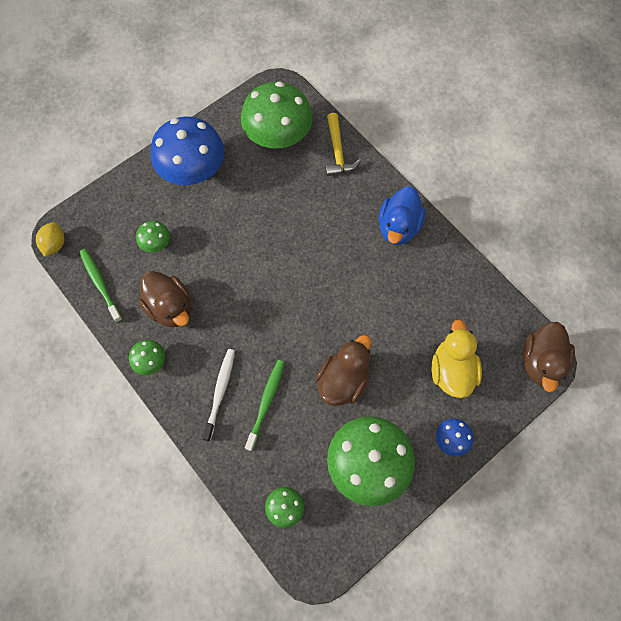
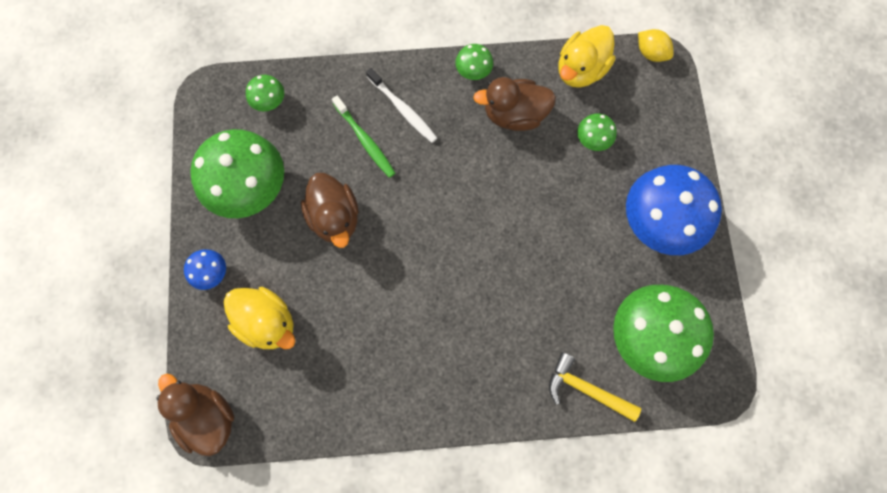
camera: 125 degrees right, 5 degrees up
(100, 284) = (580, 70): green toothbrush -> yellow duck
(398, 227) = (449, 387): blue duck -> none

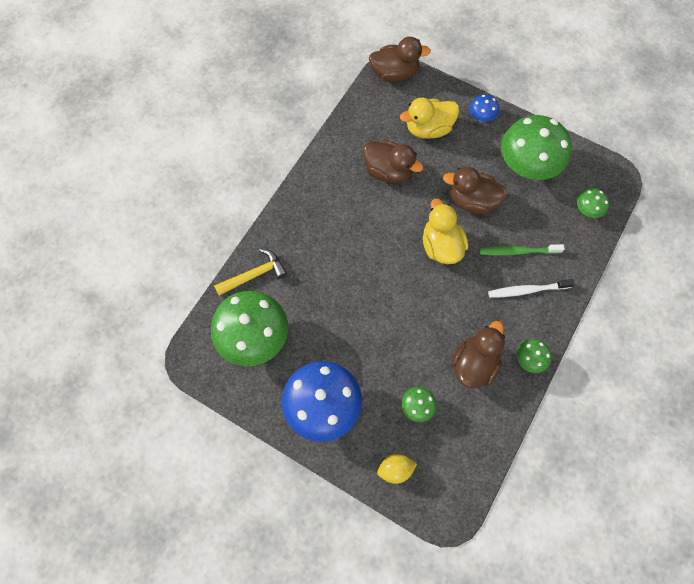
camera: 125 degrees right, 5 degrees down
(356, 331) = (388, 171): none -> brown duck
(580, 70) = (481, 441): yellow duck -> yellow duck (441, 246)
(651, 53) = (460, 511): yellow lemon -> yellow lemon (395, 469)

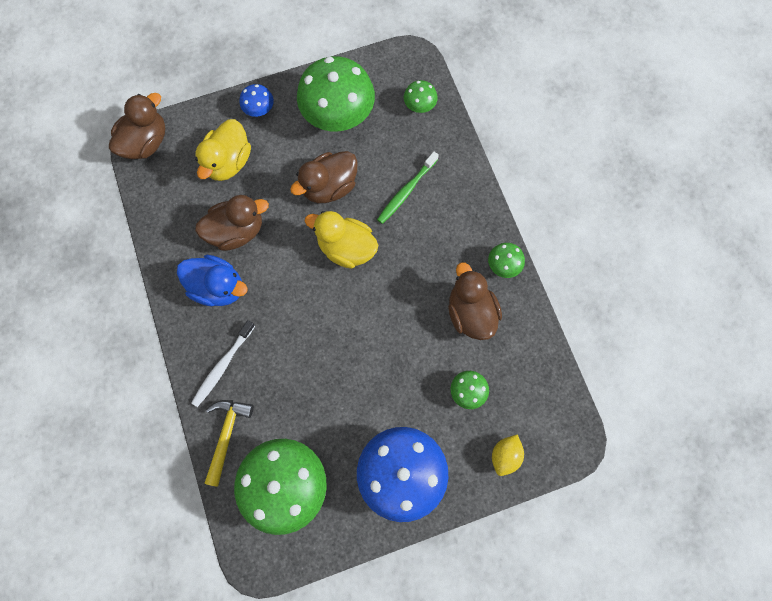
camera: 50 degrees left, 5 degrees up
(342, 191) = (218, 287): none -> blue duck
(527, 290) = (445, 214): white toothbrush -> white toothbrush (223, 365)

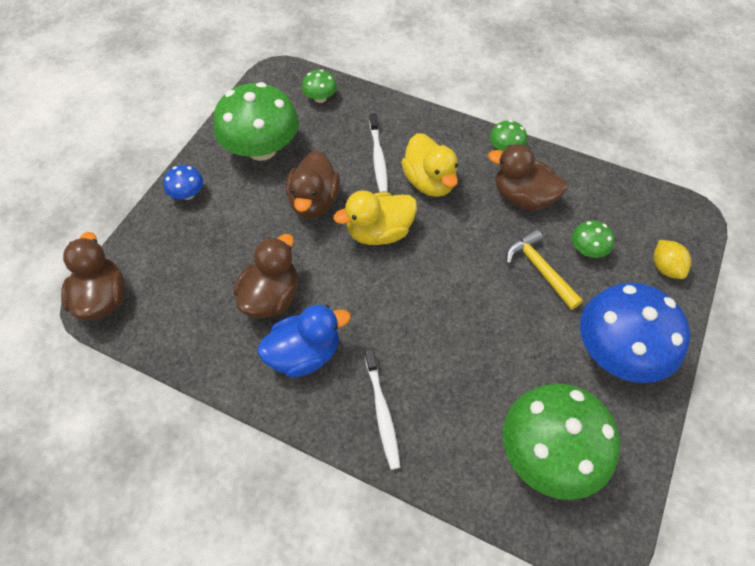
camera: 45 degrees left, 15 degrees down
(226, 435) = (452, 465): yellow hammer -> yellow hammer (540, 269)
(228, 162) = (203, 252): yellow duck -> yellow duck (429, 182)
(406, 191) = (378, 158): green toothbrush -> white toothbrush

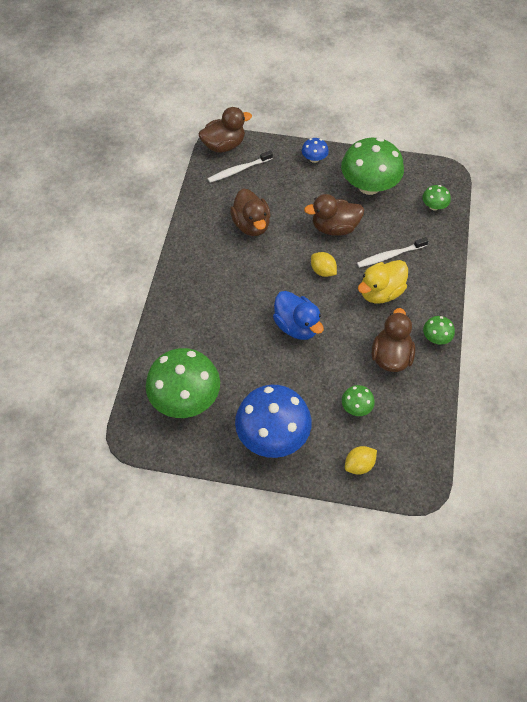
camera: 75 degrees right, 0 degrees up
(271, 296) = (251, 225): brown duck -> brown duck turned 60 degrees clockwise
(304, 353) = (217, 253): blue duck -> blue duck (297, 326)
(379, 232) = (323, 271): yellow duck -> yellow lemon
(382, 411) = (189, 302): white toothbrush -> white toothbrush (239, 170)
(540, 269) = (326, 376): yellow hammer -> none

